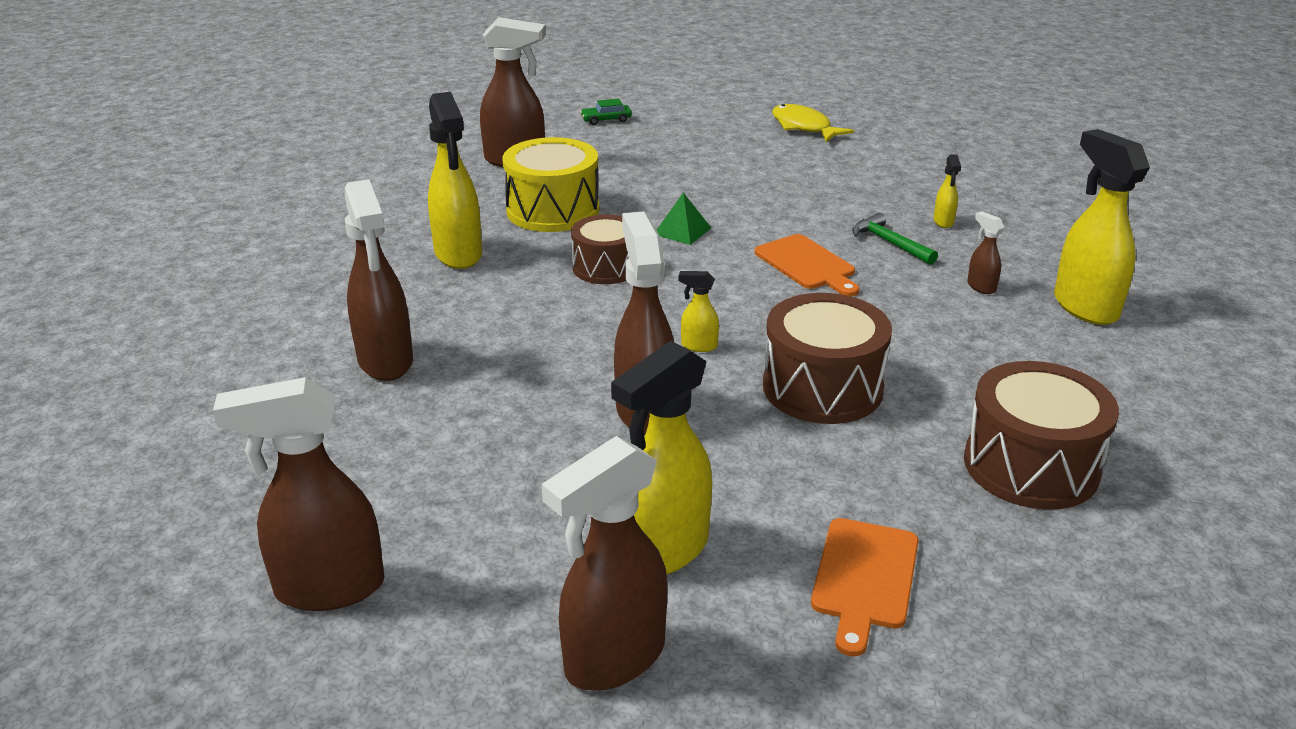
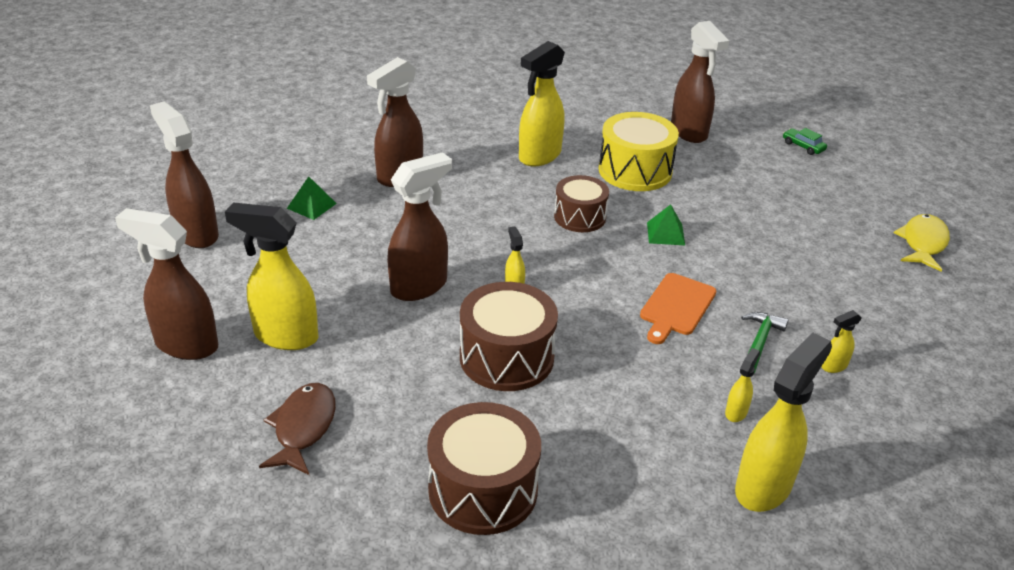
camera: 60 degrees right, 5 degrees up
(375, 453) = (312, 205): none -> green pyramid
(864, 578) = (303, 428): orange cutting board -> brown fish
(980, 287) = (736, 412): brown spray bottle -> yellow spray bottle

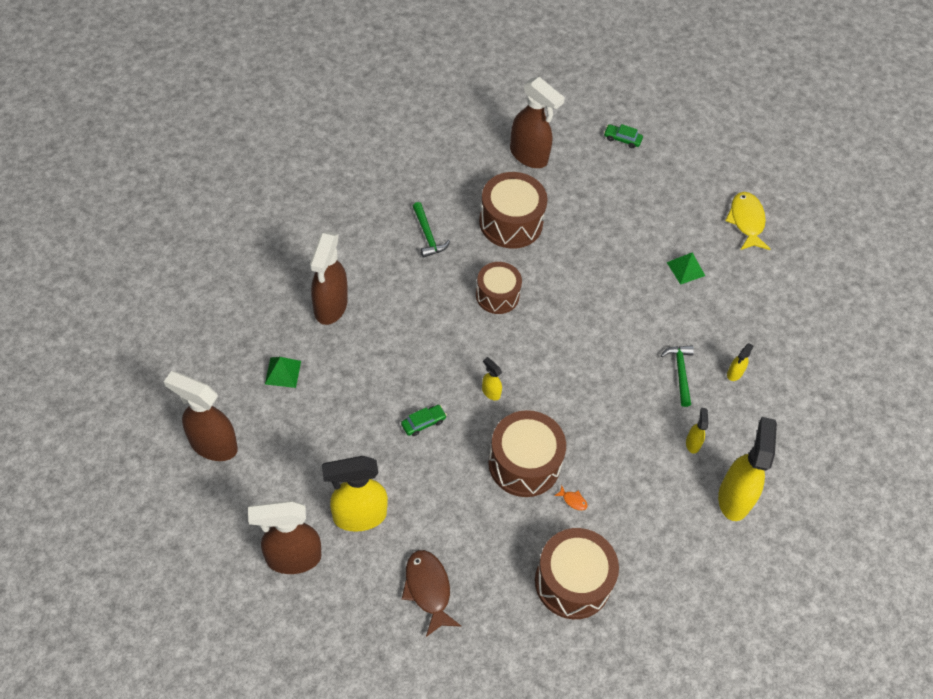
camera: 30 degrees left, 20 degrees up
(420, 286) = (423, 423): brown spray bottle -> green car
(539, 156) = (428, 235): yellow spray bottle -> green hammer
(541, 411) = (573, 500): none -> orange fish
(635, 171) = (511, 222): yellow drum -> brown drum
(665, 233) = (568, 287): green pyramid -> green pyramid (686, 269)
(676, 307) = (611, 362): orange cutting board -> none

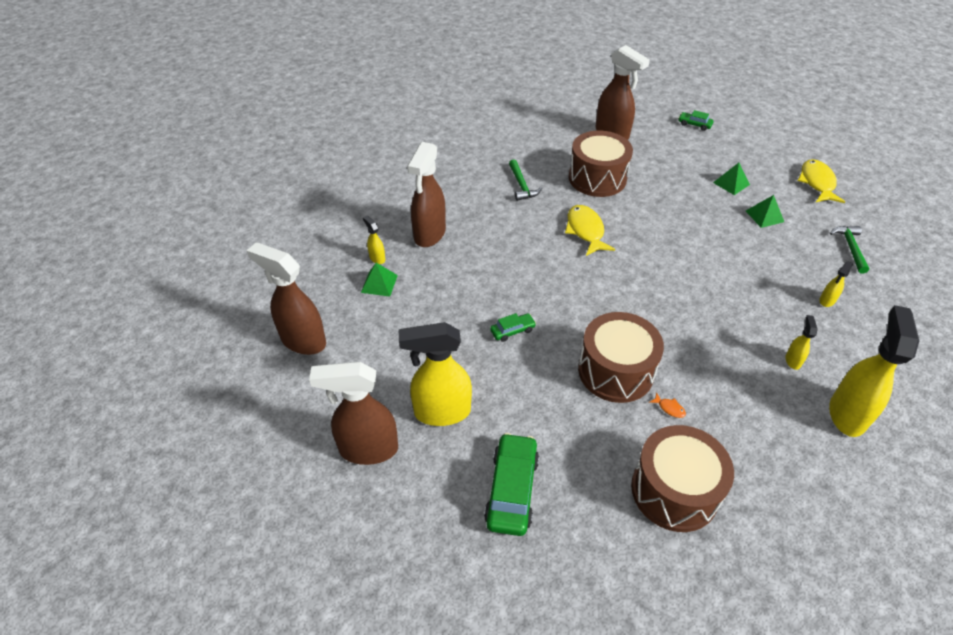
camera: 10 degrees right, 10 degrees down
(428, 589) = (512, 490): brown fish -> green car
(490, 392) = (580, 307): yellow spray bottle -> yellow spray bottle (377, 258)
(497, 295) = (585, 231): brown drum -> yellow fish
(655, 225) = (731, 183): none -> green pyramid
(680, 372) = (770, 298): green hammer -> green hammer (850, 248)

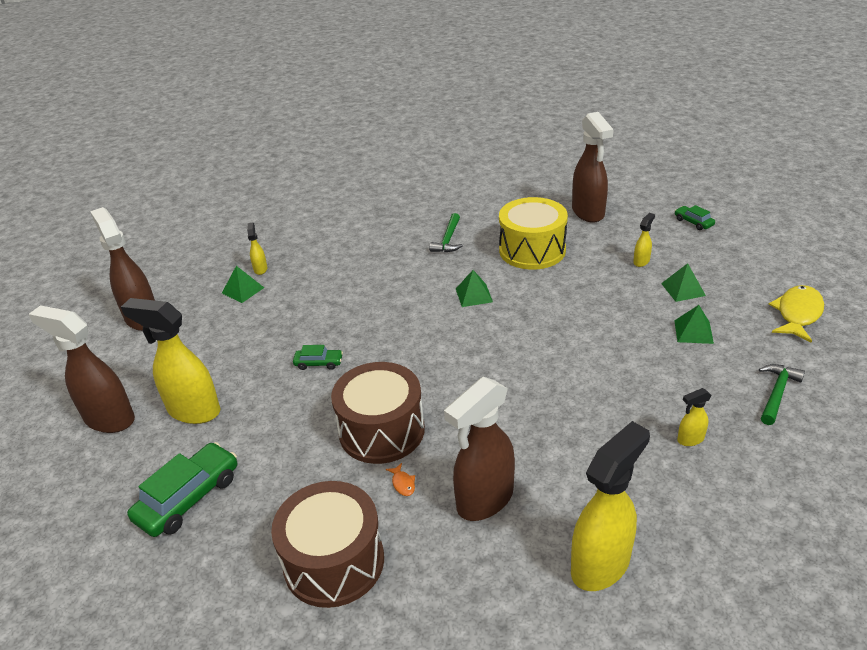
camera: 30 degrees right, 10 degrees down
(429, 234) = (322, 261): brown spray bottle -> brown spray bottle (484, 500)
(585, 231) = (474, 295): yellow fish -> green pyramid
(597, 178) = (532, 250): brown drum -> yellow drum
(793, 360) = (586, 486): yellow spray bottle -> yellow spray bottle (641, 261)

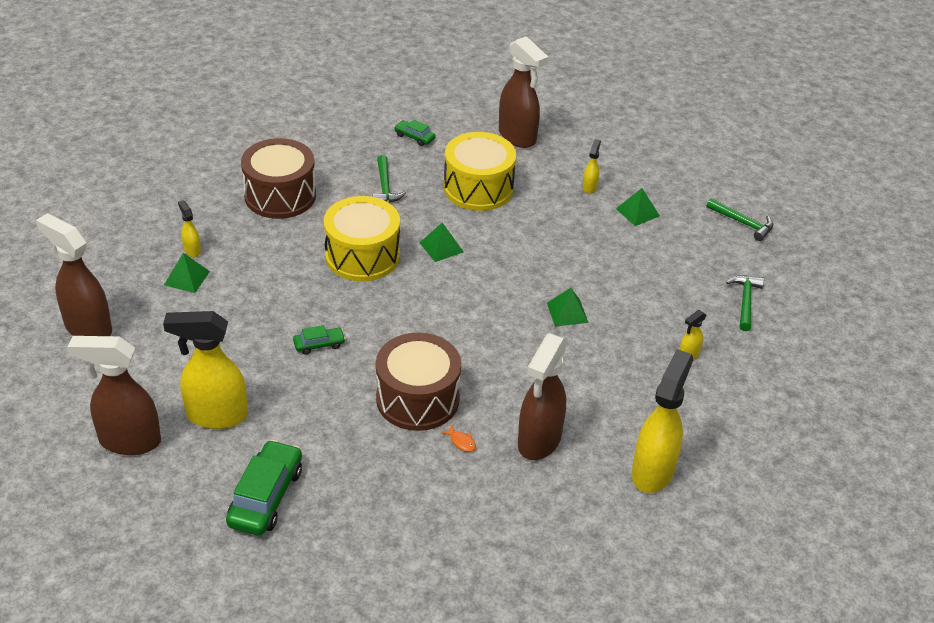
camera: 25 degrees left, 5 degrees up
(334, 561) = (434, 519): brown drum -> brown drum (280, 196)
(398, 293) = (362, 256): none -> yellow drum
(693, 222) = (624, 136): green car -> green car (414, 137)
(693, 331) = (660, 254): green pyramid -> green pyramid (567, 312)
(797, 314) = (743, 223): yellow fish -> green hammer

